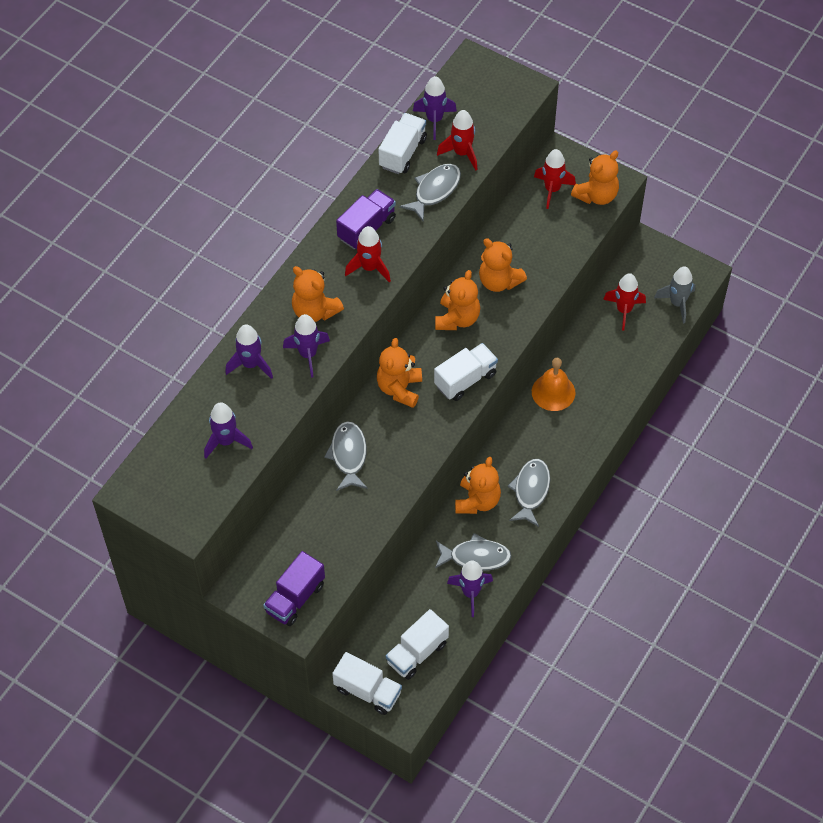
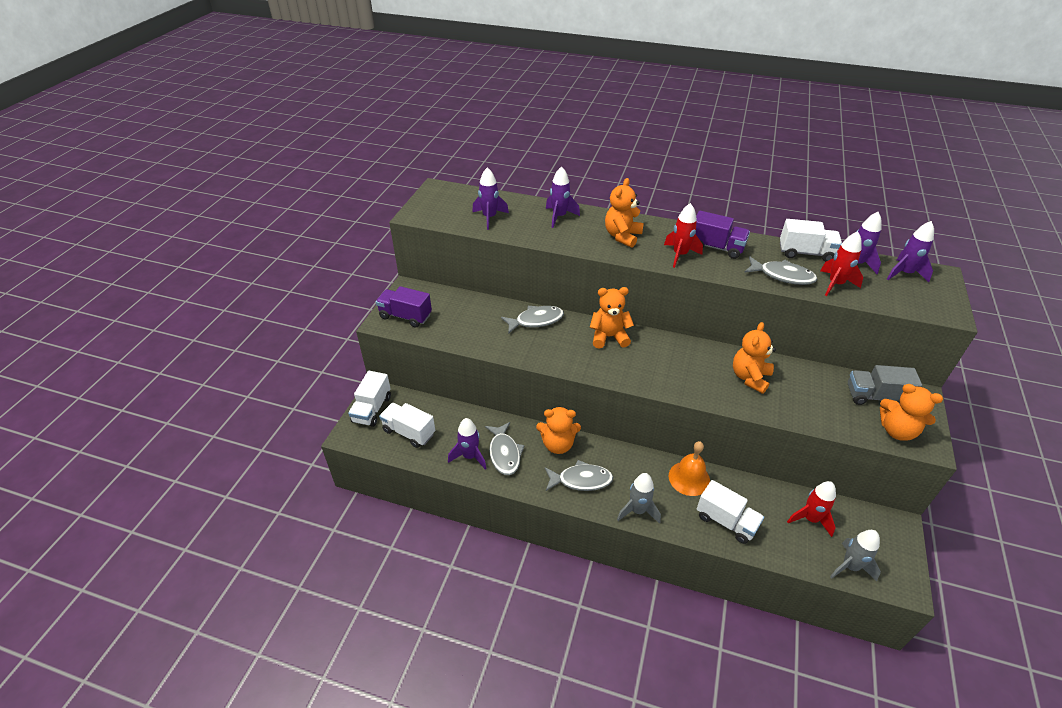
camera: 75 degrees right, 15 degrees down
(308, 354) = (581, 240): purple rocket -> purple rocket (904, 273)
(457, 318) = (695, 358): orange teddy bear -> none
(465, 379) = (637, 374): white truck -> white truck (726, 521)
(552, 189) = (875, 396): red rocket -> grey truck
(580, 451) = (638, 511): none -> grey rocket

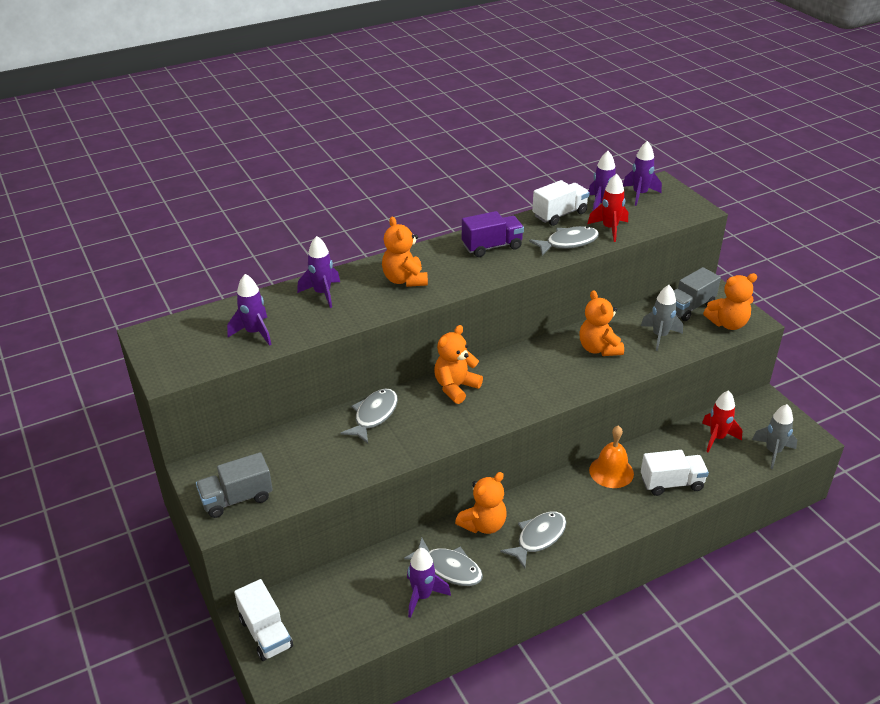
camera: 45 degrees left, 5 degrees down
(405, 316) = (237, 499): purple truck -> grey truck
(409, 432) = (335, 623): white truck -> none
(638, 511) = (607, 526): grey rocket -> grey rocket (660, 336)
(680, 255) = (473, 269): red rocket -> none

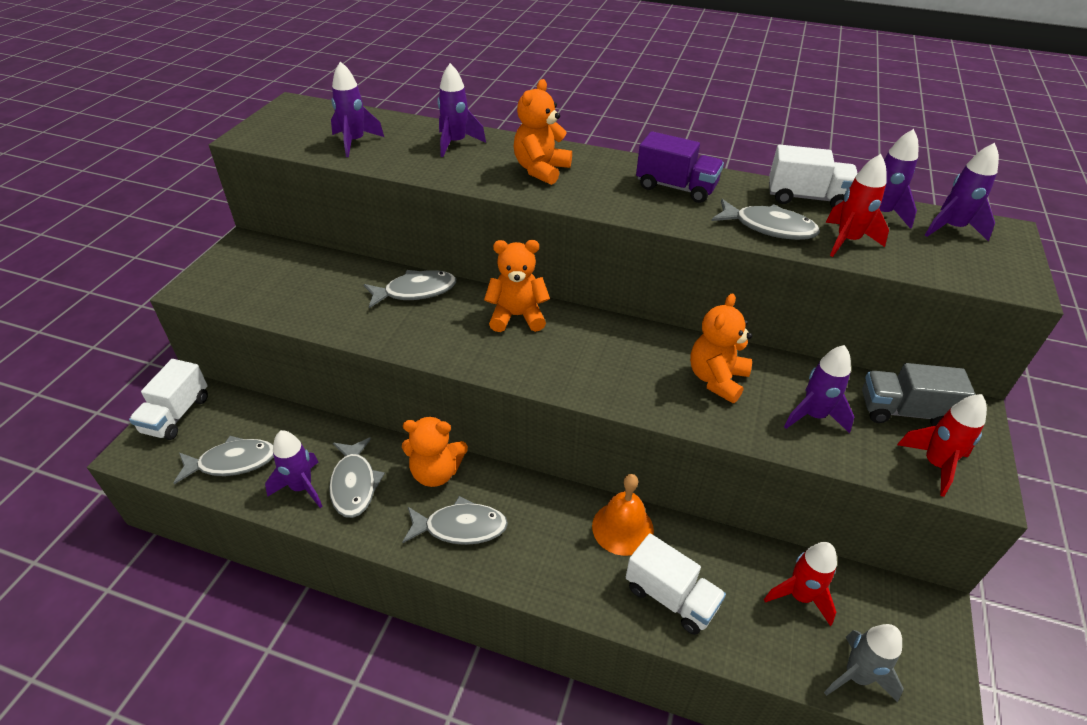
camera: 45 degrees right, 5 degrees up
(237, 499) = (227, 281): grey truck -> none
(356, 622) = (232, 462): none -> grey fish
(660, 336) = (813, 416): grey rocket -> purple rocket
(728, 323) = (935, 464): orange teddy bear -> red rocket

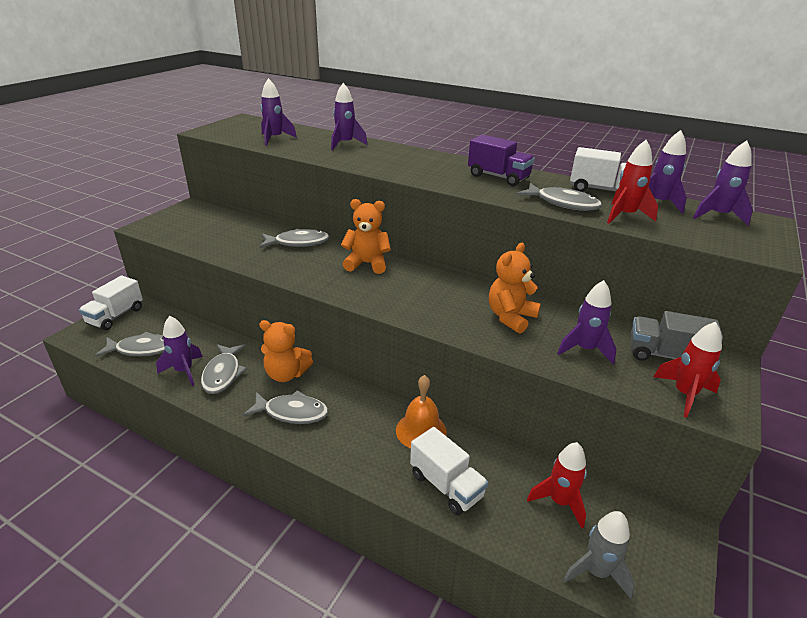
camera: 10 degrees right, 10 degrees down
(541, 170) = (400, 161): orange teddy bear -> none

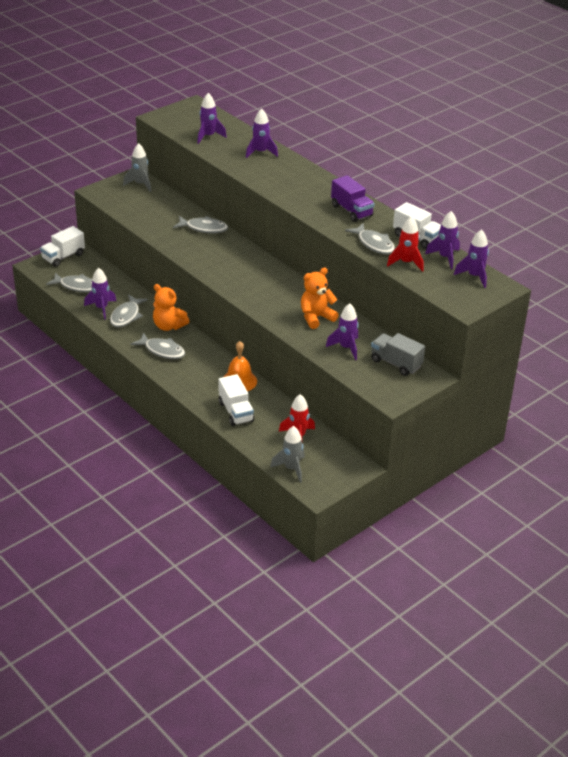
camera: 20 degrees right, 5 degrees up
(199, 213) = (140, 184): none -> grey rocket
(367, 264) = (244, 257): orange teddy bear -> none
(684, 394) = (381, 385): red rocket -> none

